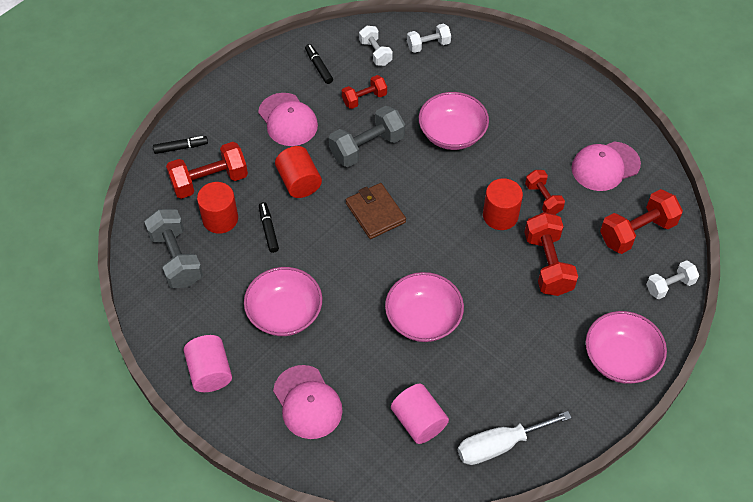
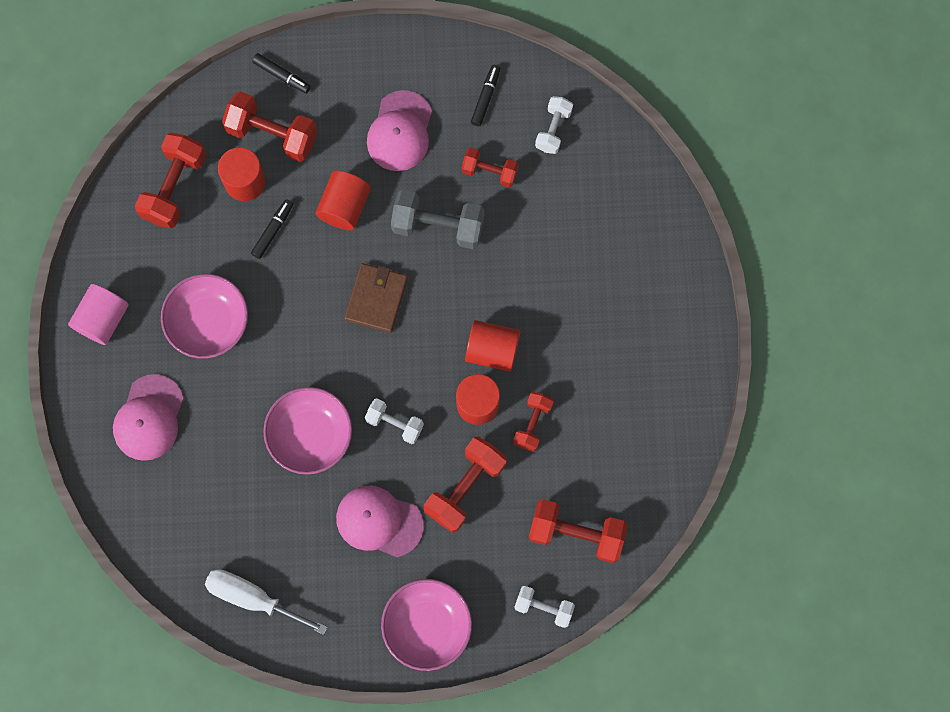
camera: 45 degrees right, 20 degrees up
(176, 258) = (175, 187): grey dumbbell -> red dumbbell
(418, 421) = (214, 518): pink cylinder -> none
(428, 45) = (611, 166): white dumbbell -> white dumbbell (394, 423)
(452, 134) = (527, 283): pink bowl -> none
(474, 182) = (492, 350): none -> red cylinder
(605, 166) = (624, 446): pink cap -> pink cap (379, 521)

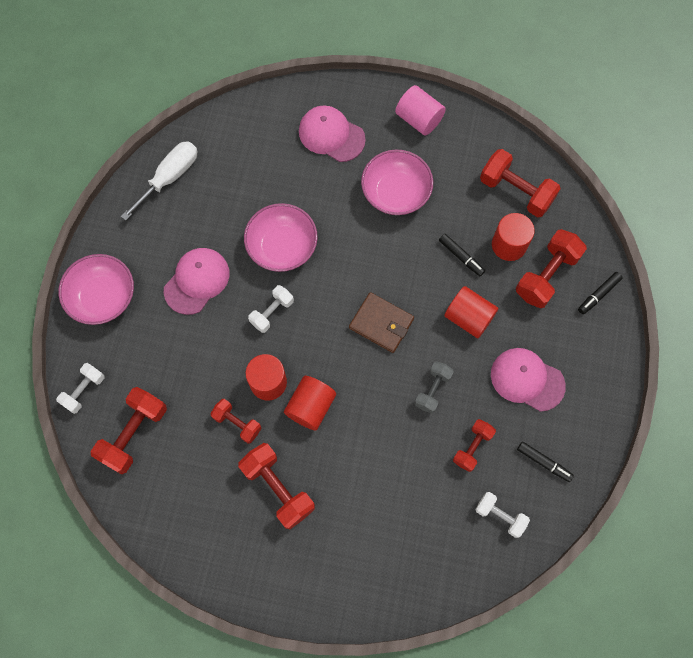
camera: 105 degrees right, 5 degrees down
(438, 226) = (432, 390): grey dumbbell -> grey dumbbell, size x0.61
(465, 487) = (202, 354): red dumbbell -> red dumbbell (278, 488)

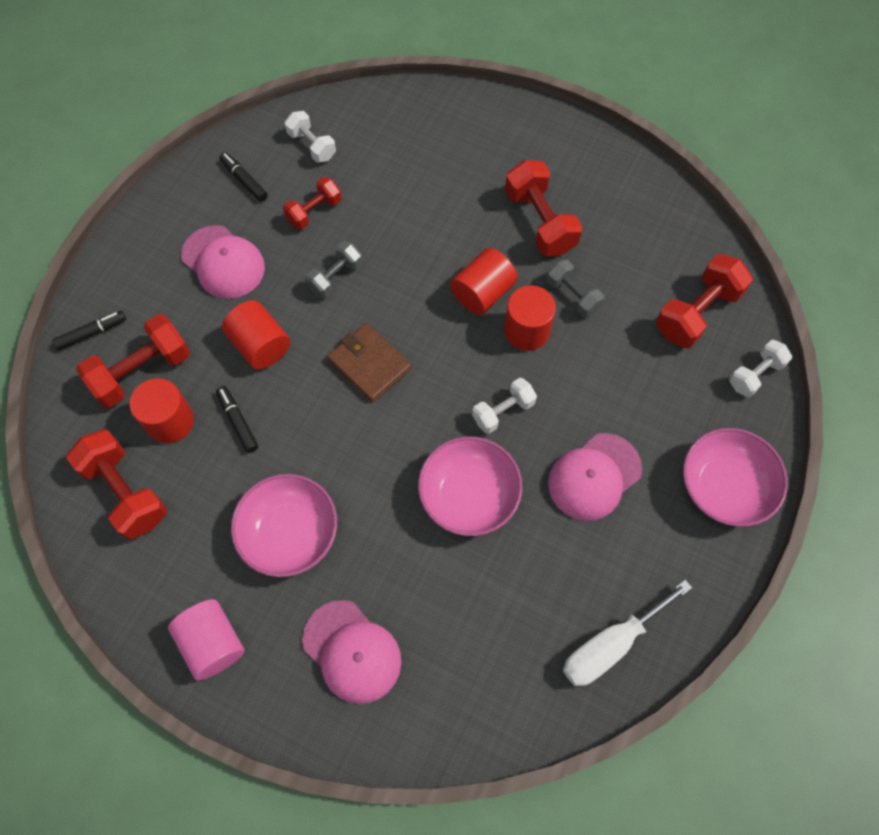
camera: 165 degrees left, 5 degrees down
(237, 423) = (573, 295): red dumbbell -> grey dumbbell

